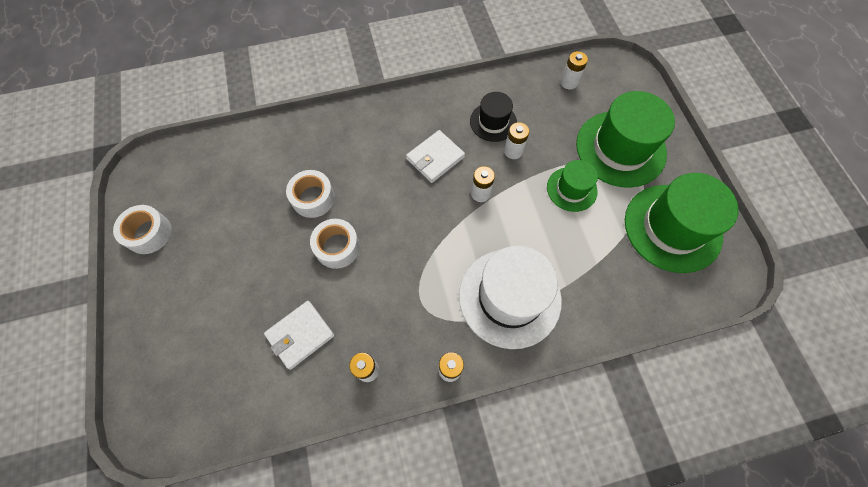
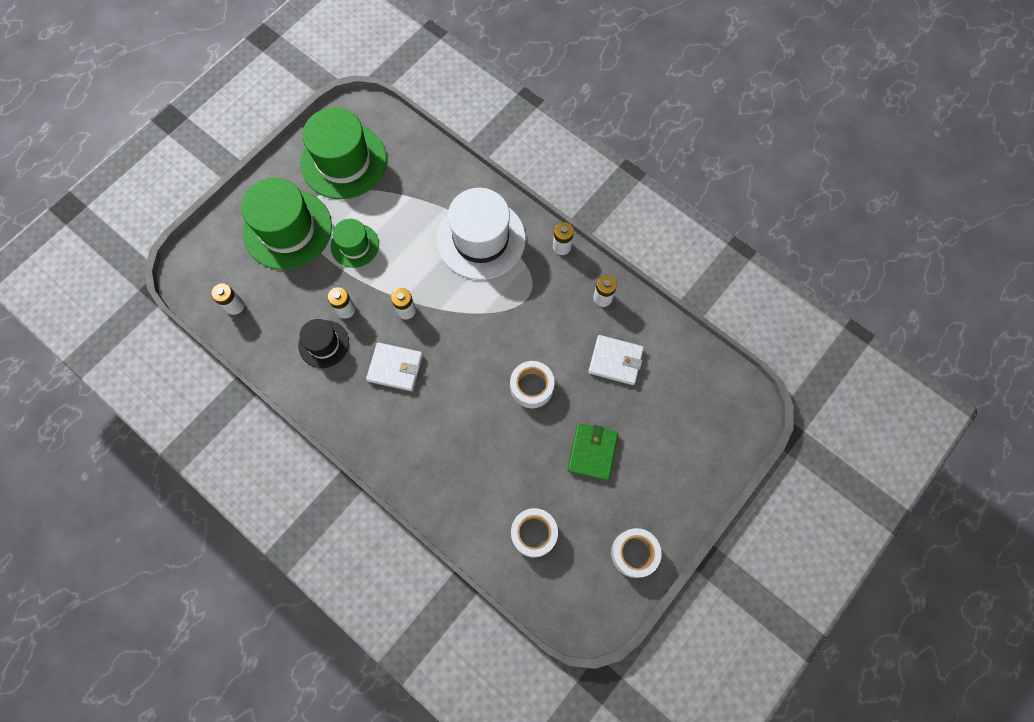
camera: 125 degrees left, 5 degrees up
(245, 257) = (592, 452): none -> green wallet
(313, 198) = (504, 440): white tape -> white tape (533, 533)

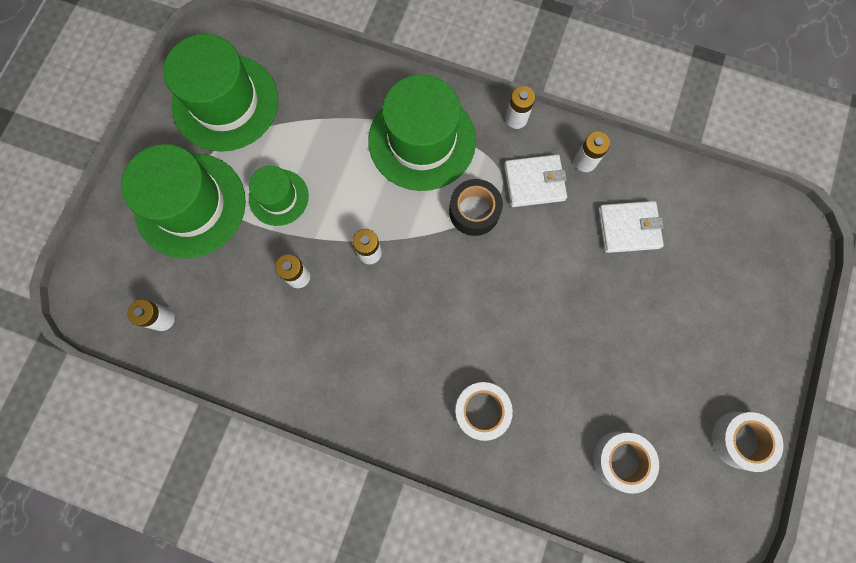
camera: 20 degrees left, 5 degrees up
(323, 344) = (289, 327): black hat -> none
(395, 368) = (384, 325): white wallet -> white wallet (534, 182)
(481, 239) = (422, 140): white hat -> green hat
(499, 306) = (474, 211): none -> black tape
(531, 387) = (549, 291): white tape -> white tape (481, 410)
(592, 452) = (646, 341): green wallet -> none

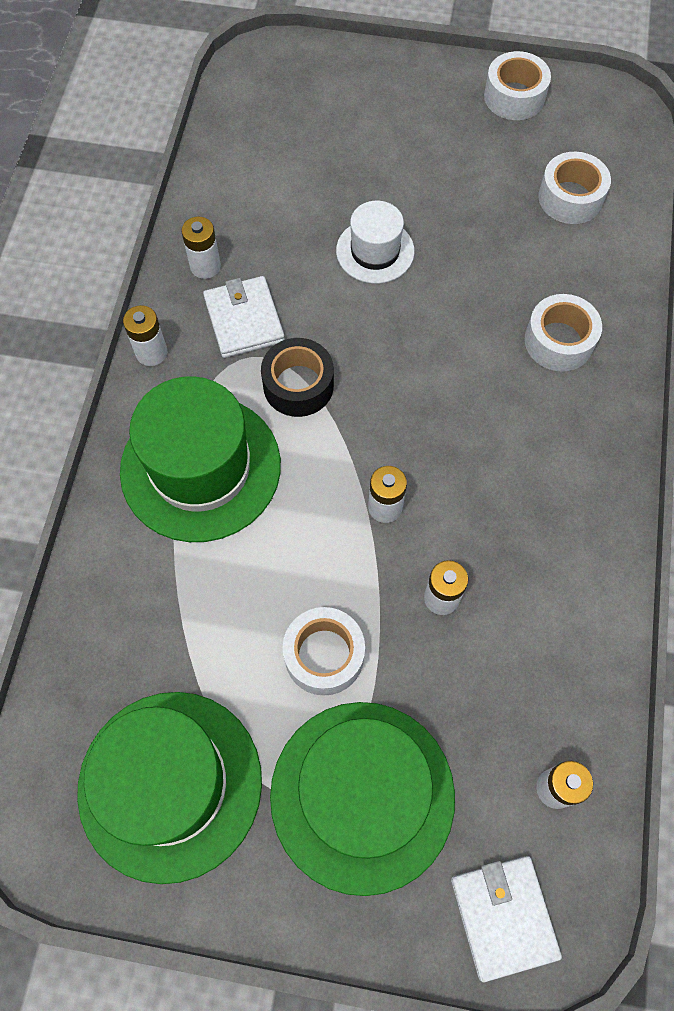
camera: 100 degrees left, 10 degrees down
(278, 197) = (324, 655): green hat -> white tape
(584, 286) = (375, 251): none -> white hat
(628, 228) = (289, 213): white wallet -> white wallet (503, 916)

